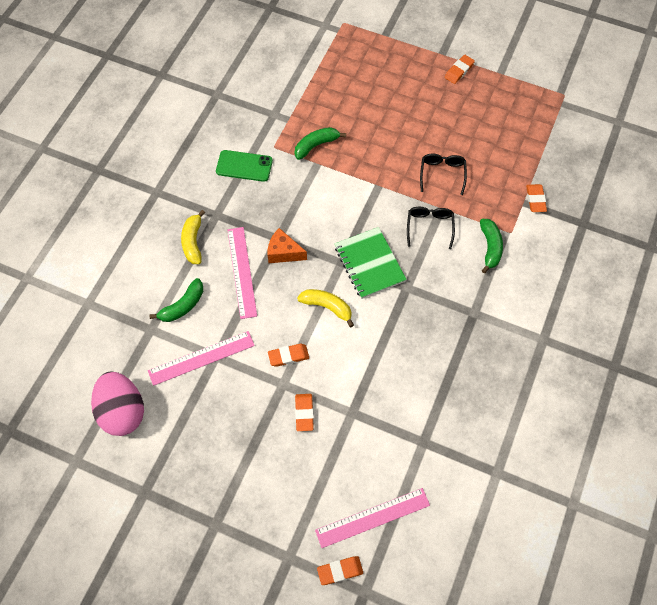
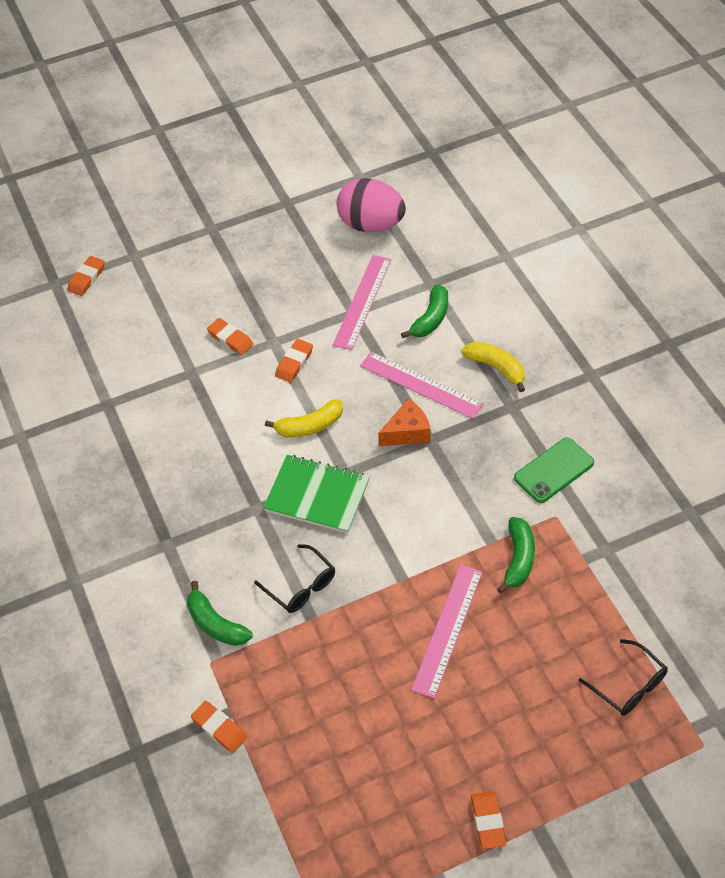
camera: 135 degrees right, 10 degrees down
(183, 306) = (430, 319): green banana -> green banana turned 150 degrees counterclockwise
(372, 517) = (96, 325): pink ruler -> pink ruler (448, 629)
(442, 174) = (353, 658): black glasses -> black glasses (629, 686)

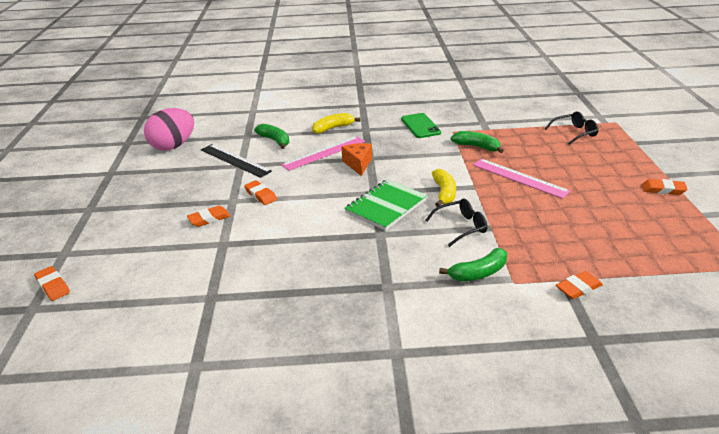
camera: 70 degrees left, 20 degrees down
(309, 426) = (323, 199): yellow banana -> yellow banana (444, 193)
(363, 301) = (235, 160): pink ruler -> black ruler

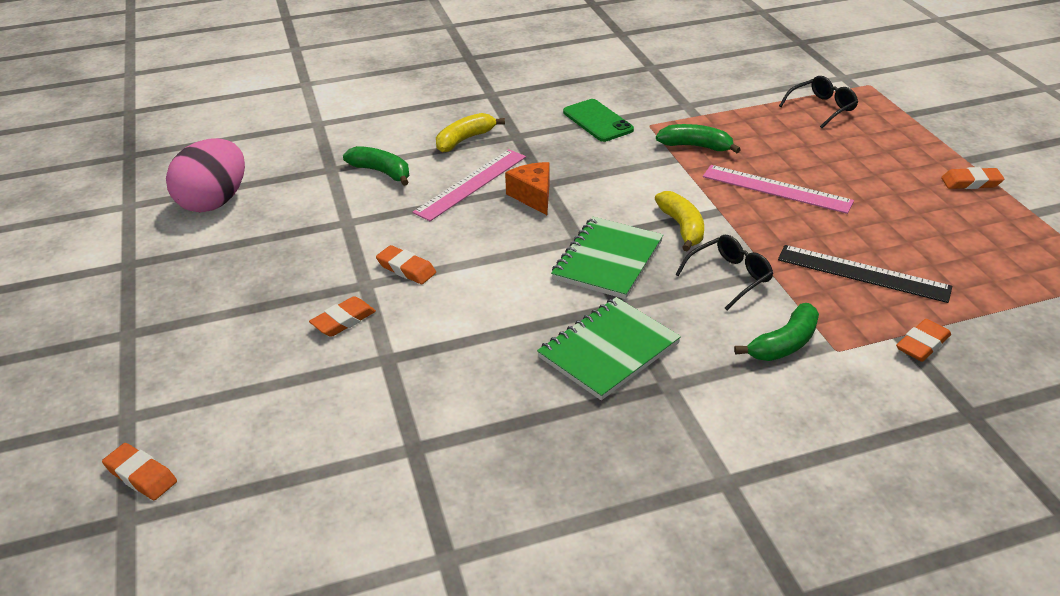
camera: 15 degrees left, 5 degrees up
(235, 160) = (333, 214): black ruler -> black ruler (863, 273)
(359, 259) = (608, 350): none -> green notebook

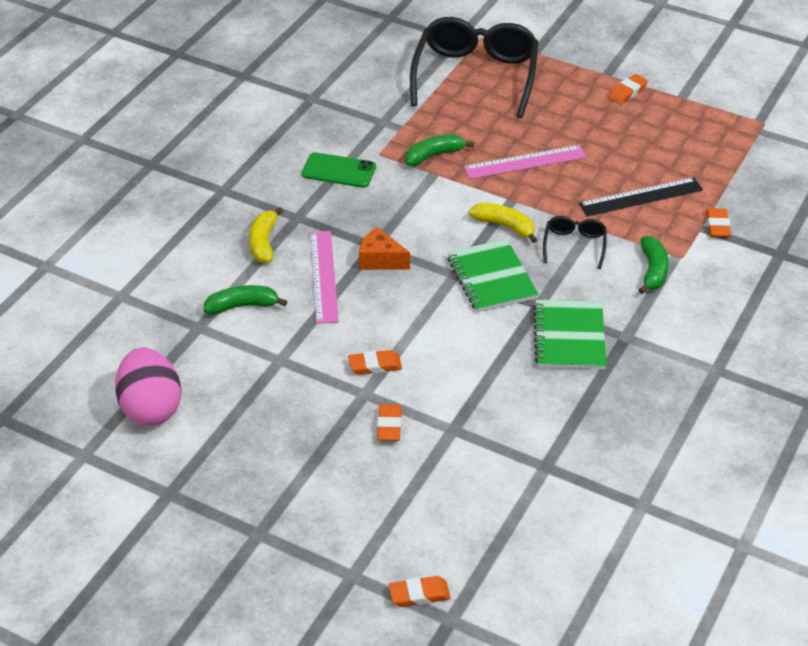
camera: 45 degrees left, 5 degrees up
(822, 108) = (475, 75): black glasses -> black glasses, size x2.21

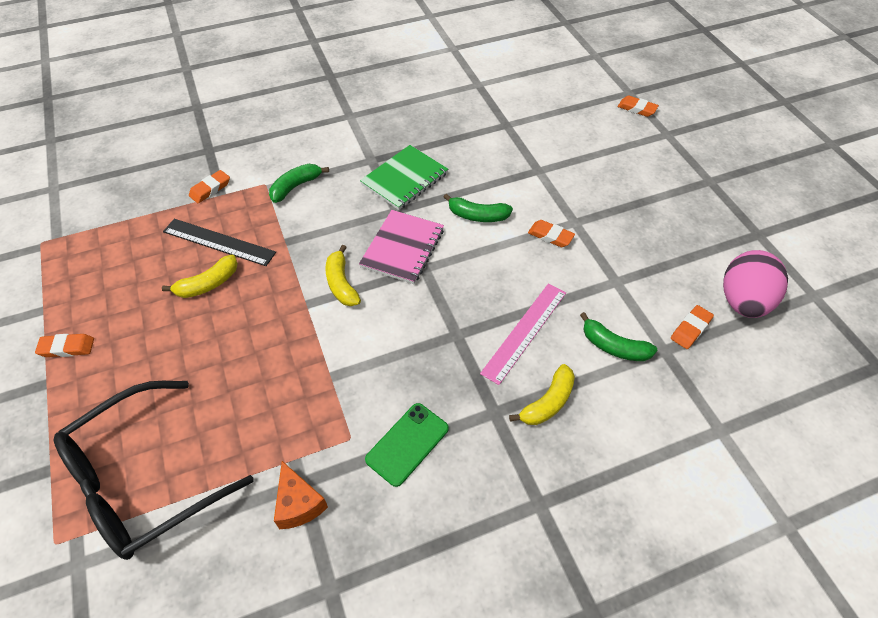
camera: 140 degrees left, 10 degrees up
(339, 171) = (407, 444): green phone -> green phone turned 75 degrees clockwise
(380, 260) = (466, 317): orange cheese -> orange cheese (298, 503)
(389, 425) = (576, 194): orange eraser -> orange eraser (690, 329)
(434, 155) = (307, 397): green banana -> green banana (477, 216)
(491, 278) = (403, 248): green notebook -> pink notebook
(525, 162) = (248, 333): pink ruler -> none
(574, 245) = (316, 236): black glasses -> none
(601, 170) = (208, 284): none -> yellow banana

